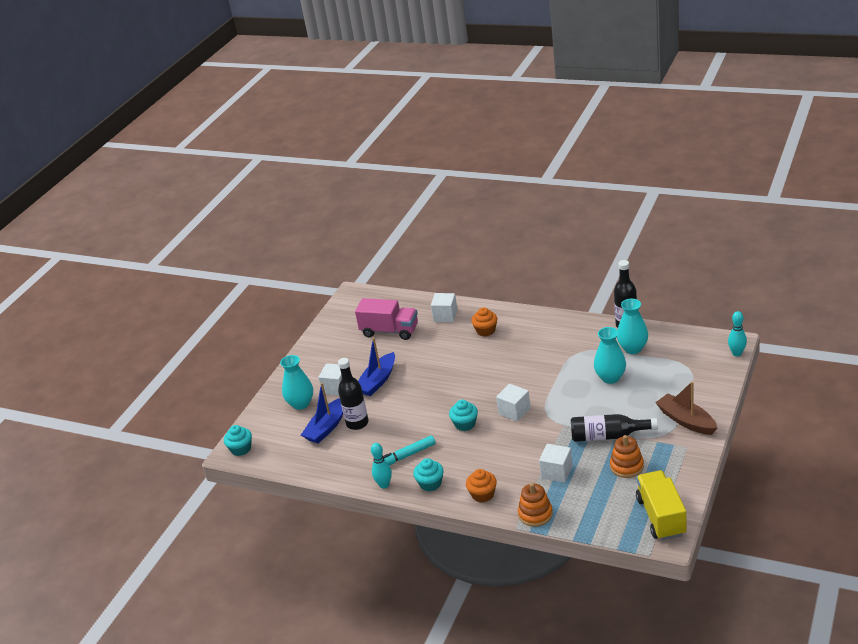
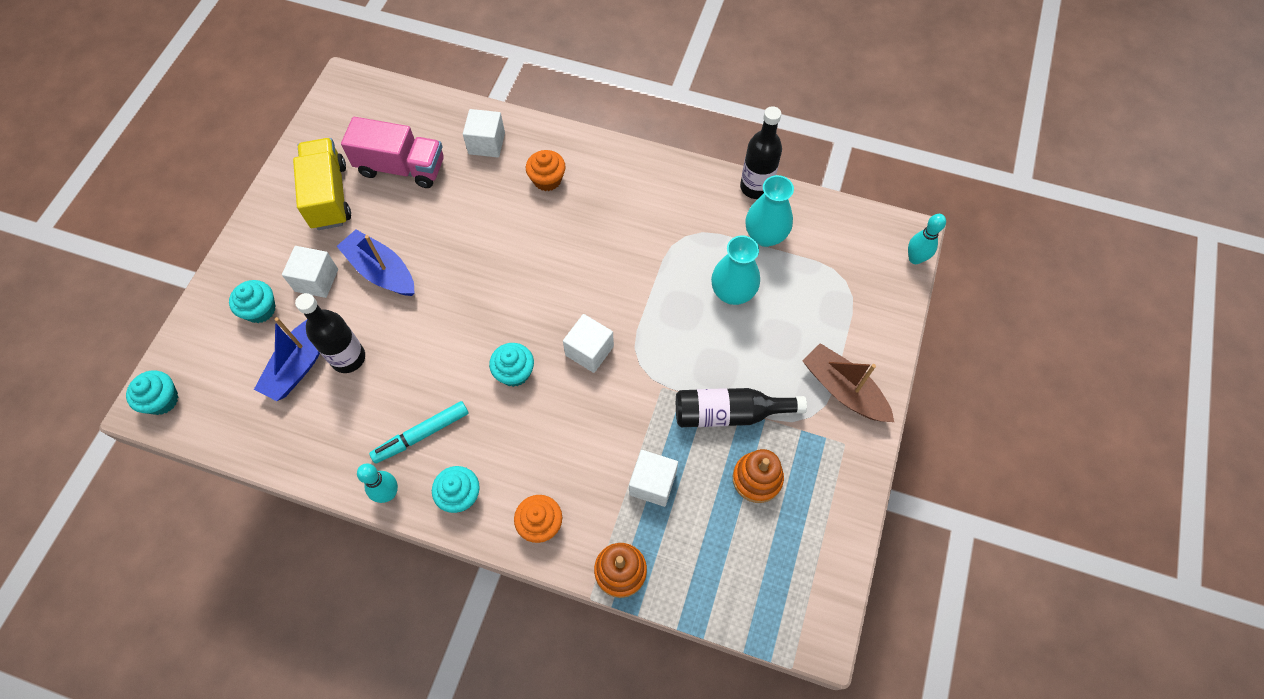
camera: 10 degrees left, 30 degrees up
(301, 404) = (260, 310): turquoise vase -> turquoise cupcake
(377, 381) = (381, 271): blue boat -> blue boat turned 105 degrees clockwise
(661, 517) = (808, 587): yellow truck -> yellow truck (329, 196)

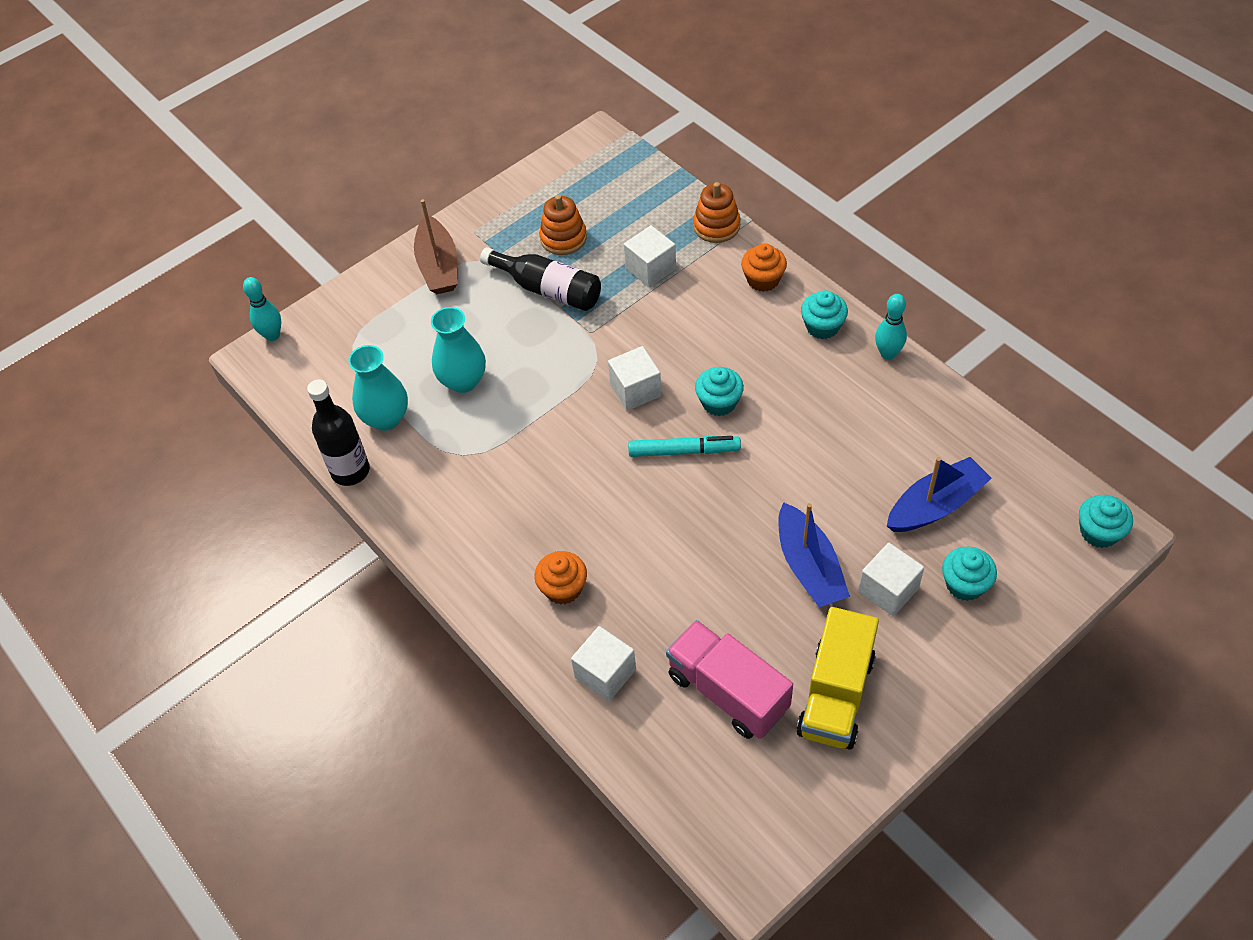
camera: 145 degrees left, 10 degrees down
(348, 358) = (882, 488): black bottle -> none
(421, 434) = (836, 387): turquoise marker -> turquoise marker (684, 451)

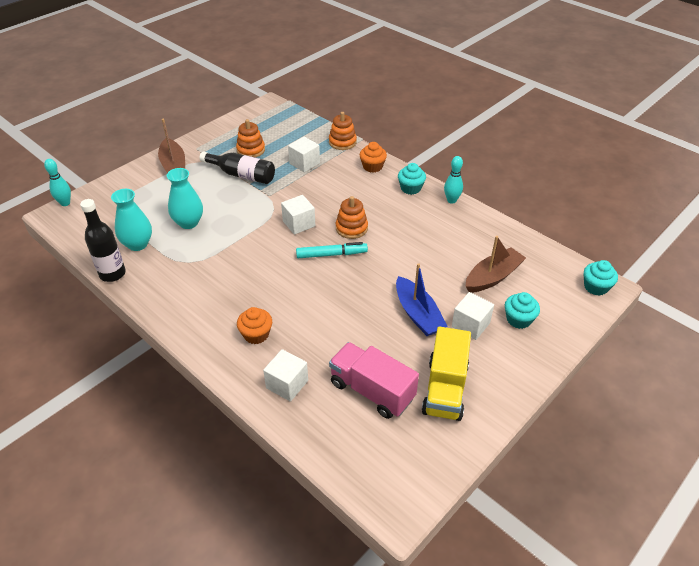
camera: 10 degrees left, 10 degrees down
(719, 402) = (351, 228): turquoise cupcake -> orange stacking toy
(935, 505) = (493, 277): blue boat -> brown boat

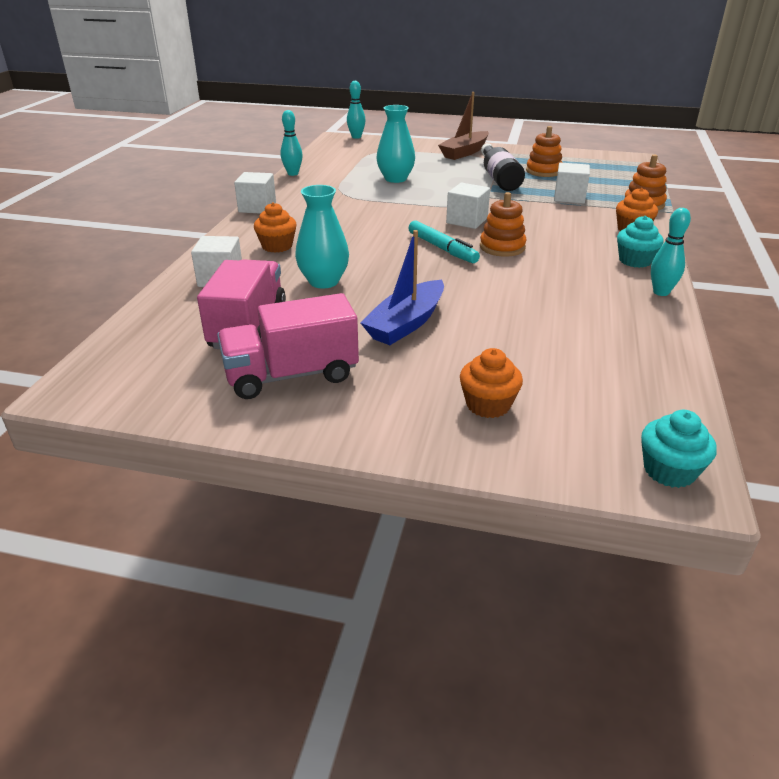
camera: 60 degrees right, 10 degrees down
(112, 274) = (293, 174): black bottle -> turquoise bowling pin
(138, 244) = (340, 171): turquoise vase -> turquoise vase (324, 281)
(445, 389) = (291, 375): yellow truck -> pink truck
(470, 325) = (429, 366): white cube -> white cube (257, 207)
(493, 277) = (550, 361): brown boat -> none
(518, 319) = (488, 405): turquoise cupcake -> orange cupcake

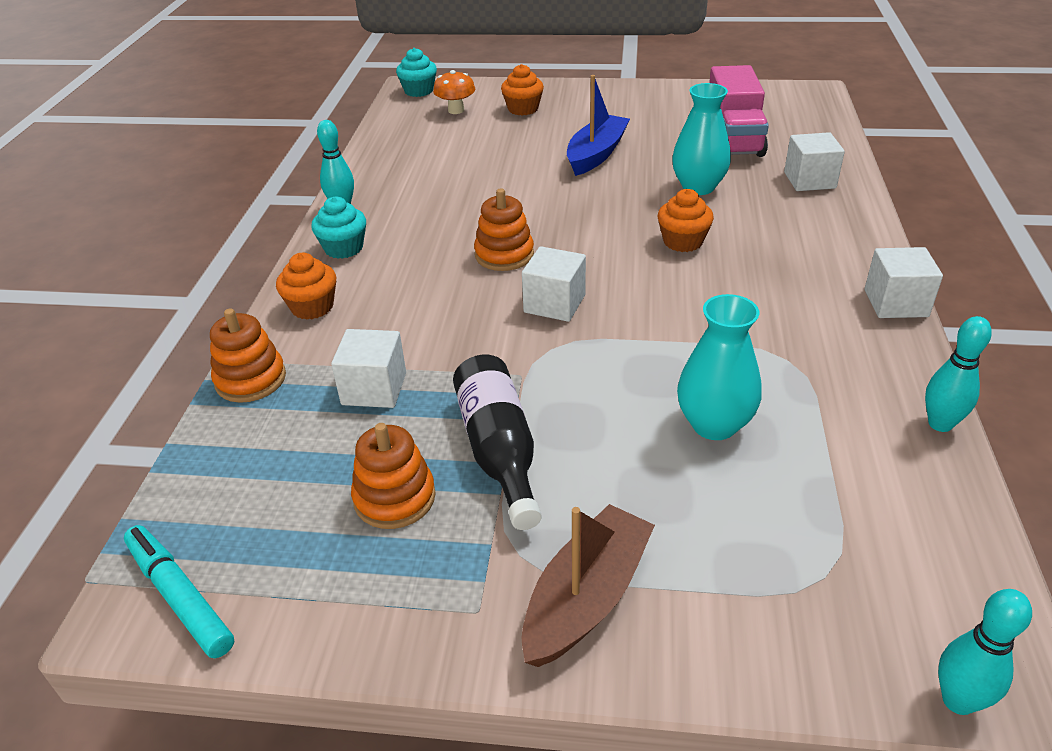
camera: 175 degrees right, 5 degrees up
(277, 246) = (791, 229): orange cupcake -> orange cupcake (683, 241)
(291, 375) = (668, 112): pink truck -> none
(442, 248) = (581, 245): turquoise marker -> turquoise marker (180, 596)
(588, 413) = (456, 110): none -> orange mushroom

